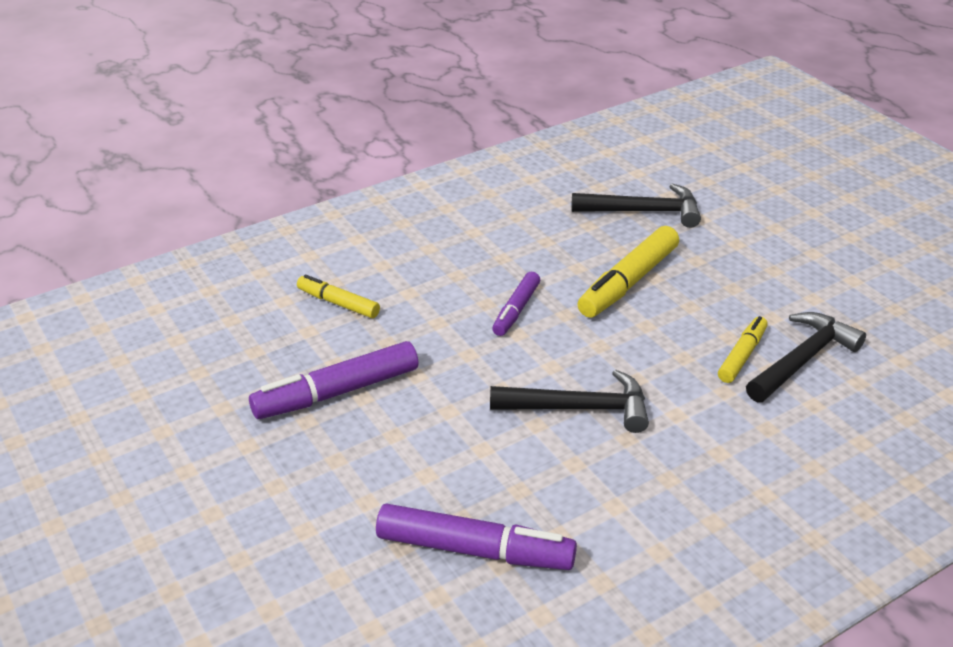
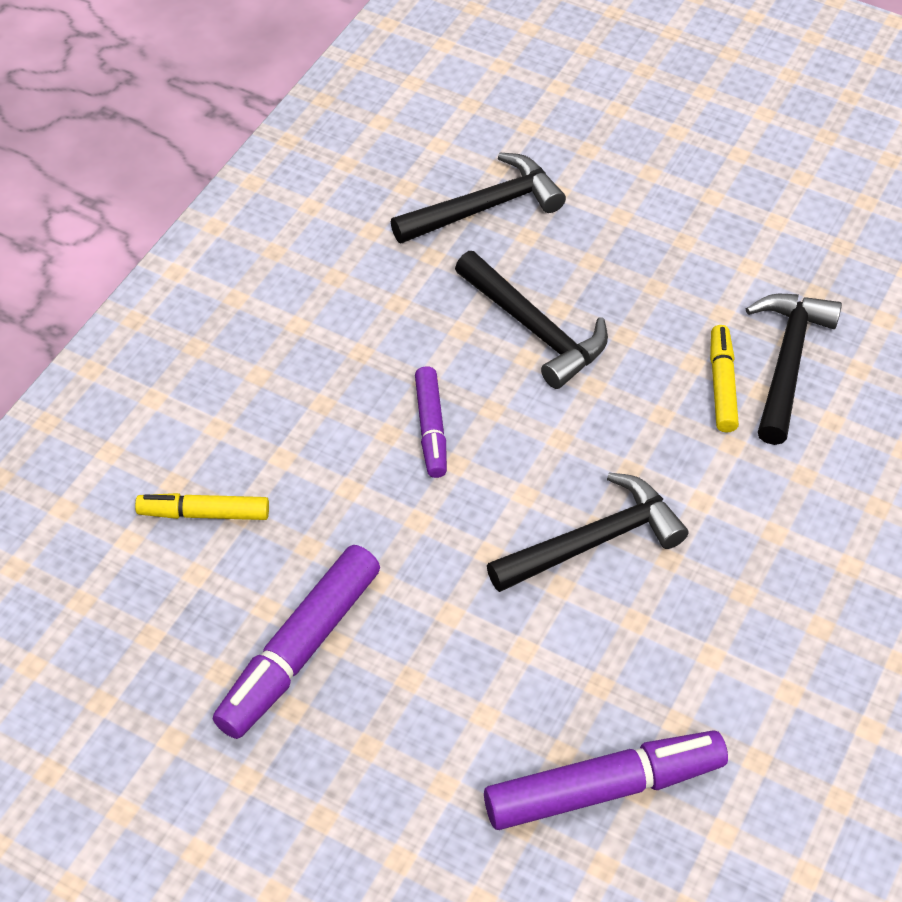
camera: 30 degrees left, 15 degrees up
(628, 282) = (534, 329): yellow marker -> black hammer

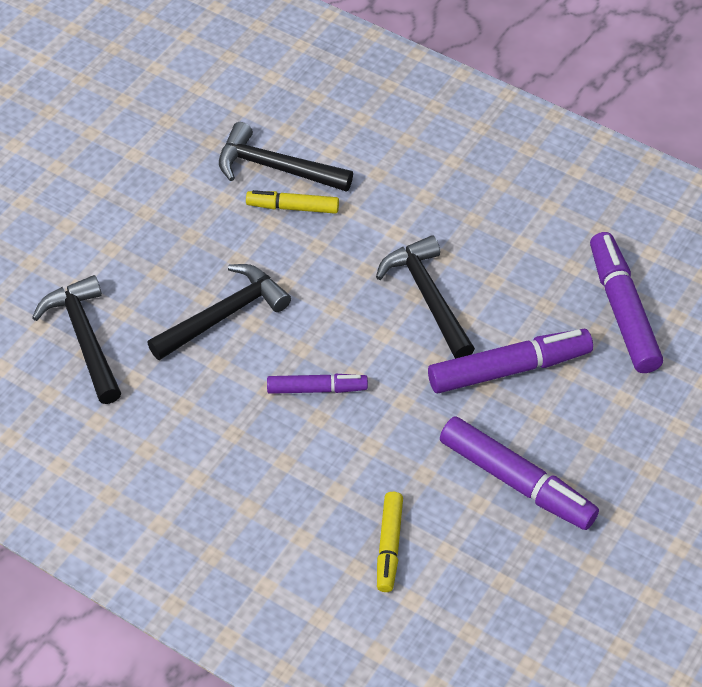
camera: 85 degrees left, 0 degrees up
(482, 640) = (509, 369): none -> purple marker

